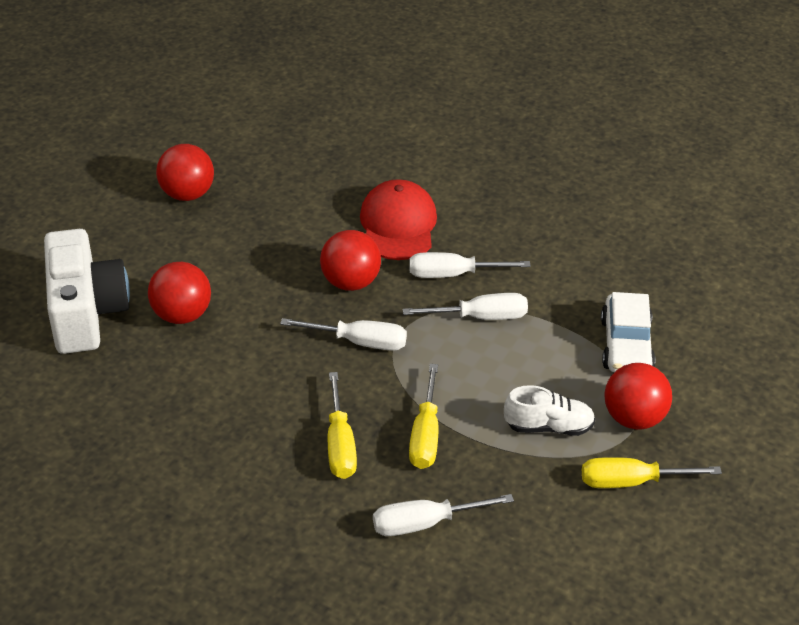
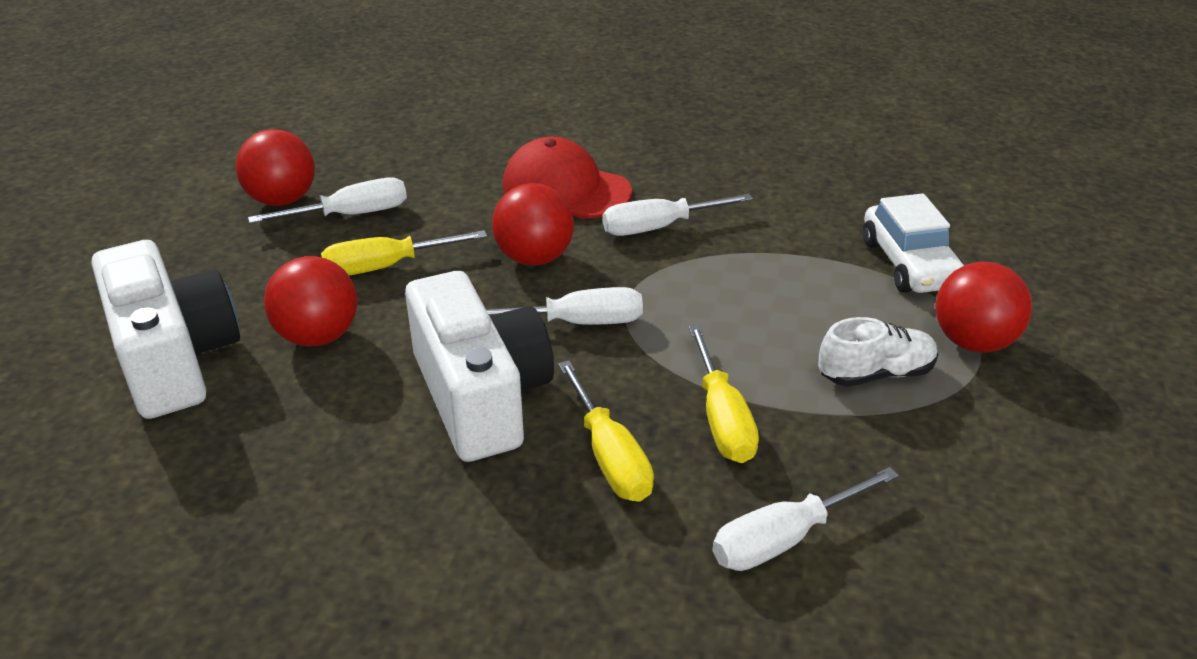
camera: 15 degrees left, 5 degrees down
(274, 384) = (481, 396): none -> white camera
(398, 225) = (565, 188): red cap -> red cap turned 45 degrees counterclockwise
(480, 317) = (717, 266): white screwdriver -> white screwdriver (350, 215)
(632, 482) = (1023, 418): yellow screwdriver -> yellow screwdriver (387, 266)

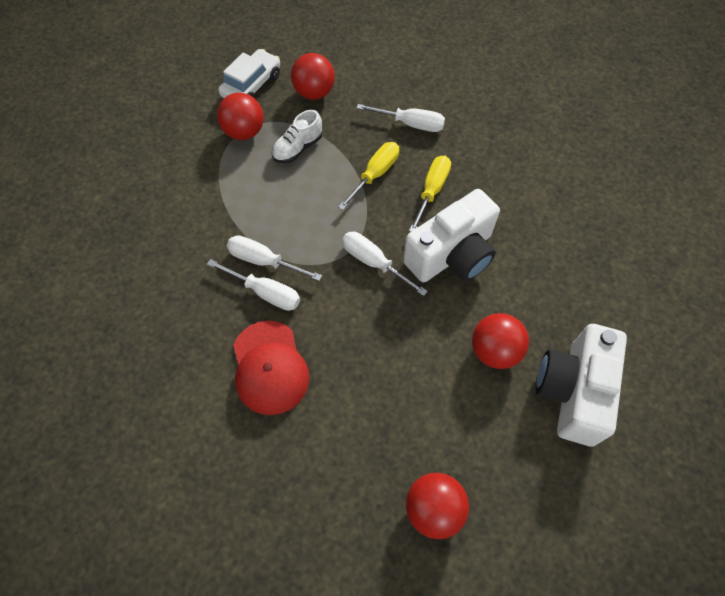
camera: 135 degrees left, 25 degrees up
(350, 215) = (406, 451): white screwdriver -> white screwdriver (264, 261)
(387, 266) = (423, 379): yellow screwdriver -> none
(481, 396) = (452, 255): white camera -> white camera turned 150 degrees counterclockwise
(534, 258) = (347, 322): red ball -> red ball (314, 93)
(875, 374) = (298, 148): white shoe -> white shoe turned 75 degrees counterclockwise
(909, 264) = (201, 179): white car -> white car (252, 85)

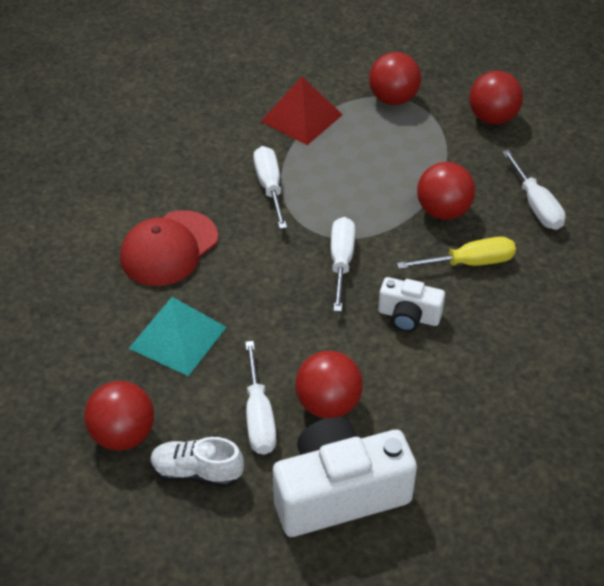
camera: 55 degrees right, 15 degrees down
(211, 197) = (301, 118): none -> red pyramid
(252, 85) = (451, 74): white car -> none
(265, 292) = (239, 205): white screwdriver -> white screwdriver (258, 416)
(298, 148) = (414, 142): white shoe -> white shoe (197, 472)
(365, 414) = (177, 337): none -> turquoise pyramid
(375, 175) = (443, 211): yellow screwdriver -> red ball
(452, 255) = (408, 316): white camera -> white camera, size x0.53

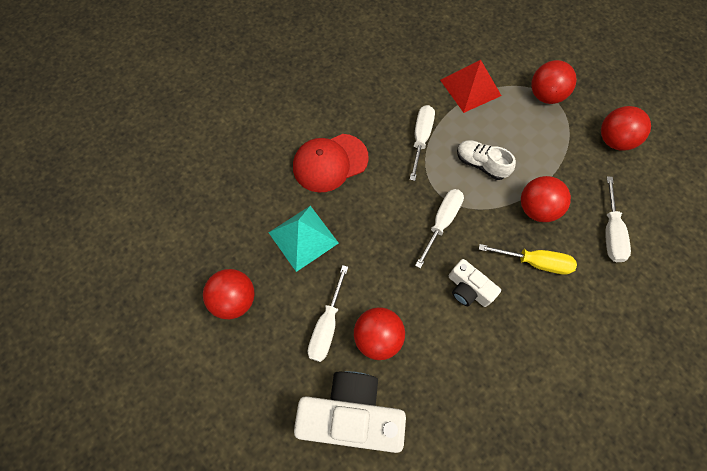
camera: 25 degrees right, 20 degrees up
(197, 472) = (267, 351): white shoe -> white shoe (481, 164)

